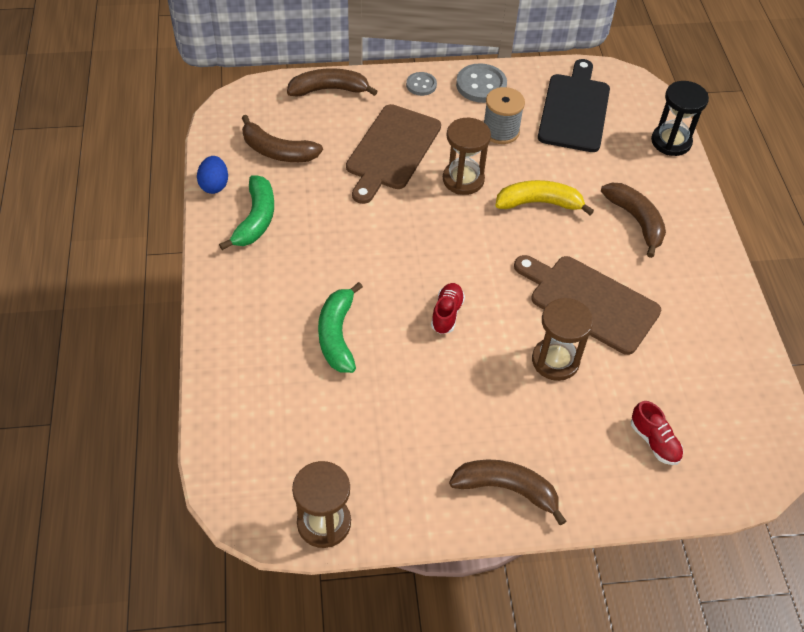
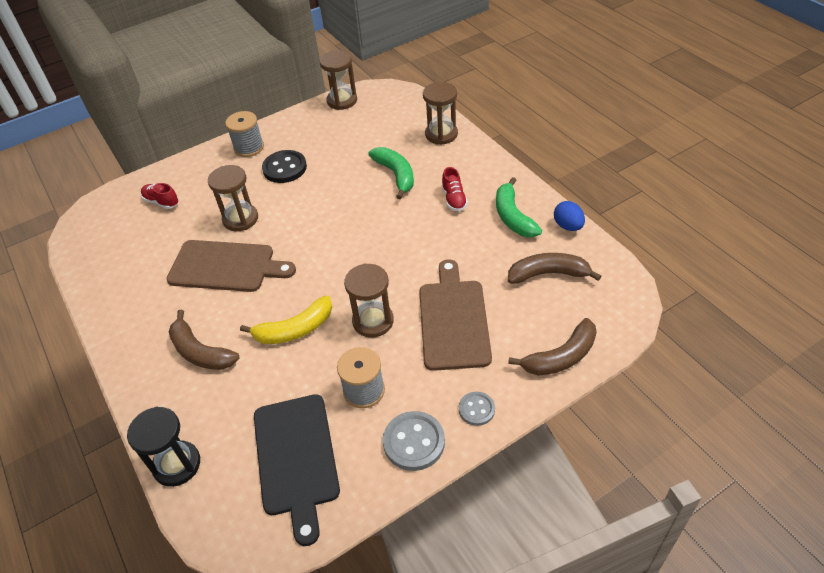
camera: 160 degrees right, 5 degrees down
(236, 373) = (441, 134): none -> brown hourglass
(447, 314) = (330, 216): red shoe -> red shoe (454, 199)
(470, 419) = (284, 168): none -> black button
(506, 489) = (249, 147): brown banana -> grey spool

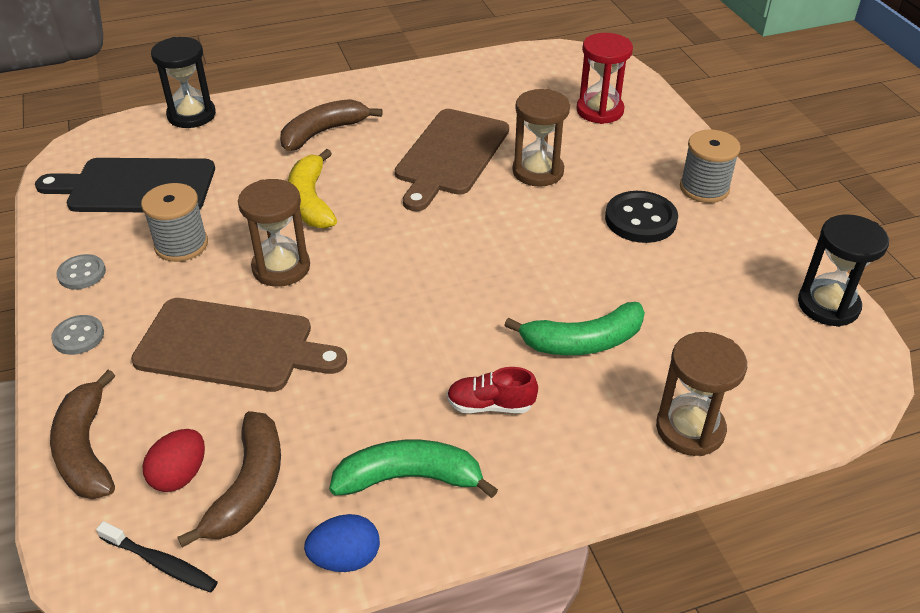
camera: 100 degrees right, 5 degrees down
(161, 202) = (599, 111): red shoe -> red hourglass
(342, 101) = (828, 305): brown hourglass -> black hourglass
(414, 442) = (82, 273): grey button -> grey button, size x0.60
(556, 305) = (180, 475): none -> red egg
(608, 291) = (161, 563): none -> black toothbrush

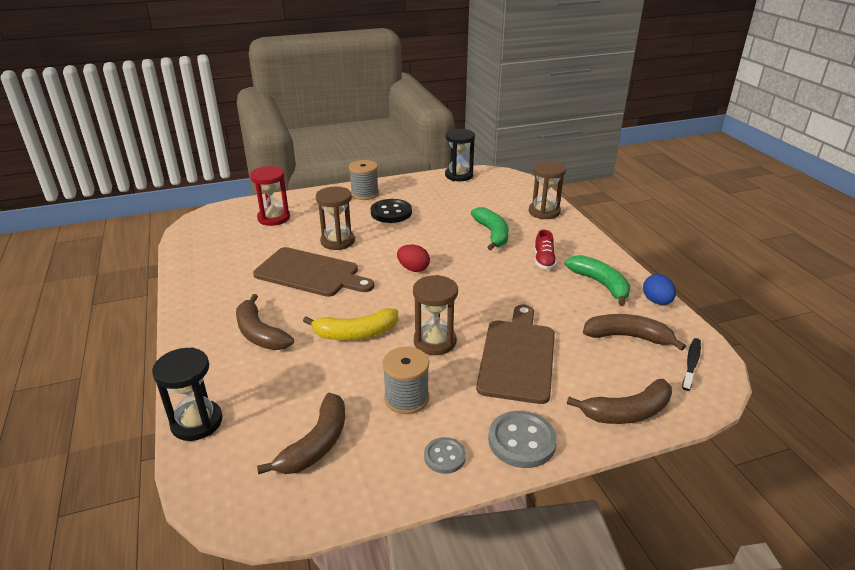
camera: 90 degrees left, 10 degrees down
(78, 336) = (521, 441): grey button -> grey button, size x1.66
(135, 186) = (316, 444): black cutting board -> brown banana
(180, 475) = (630, 365): red egg -> red egg (413, 269)
(409, 478) = (600, 284): green banana -> green banana turned 150 degrees clockwise

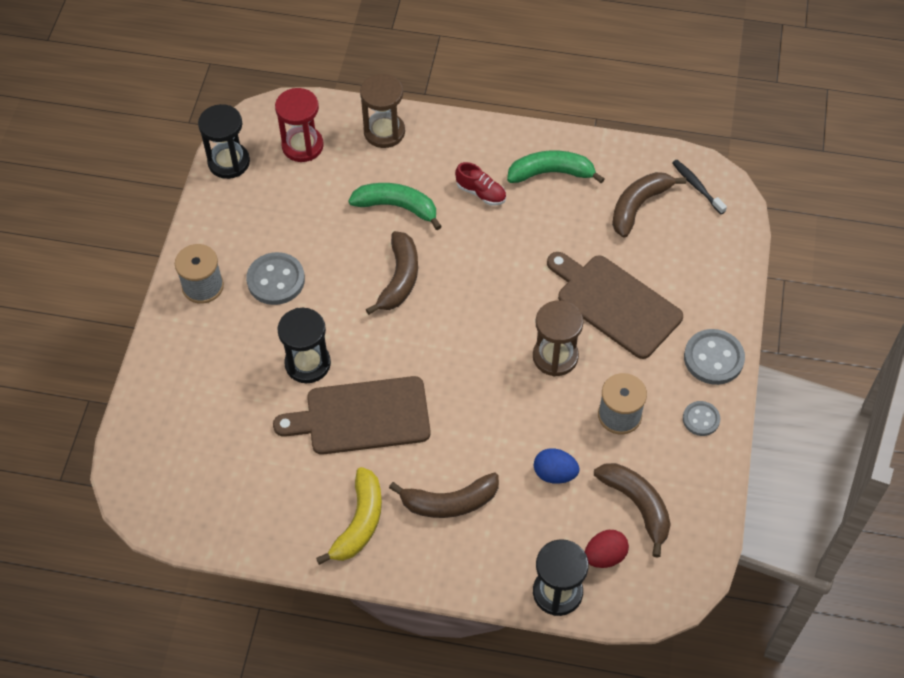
camera: 60 degrees left, 25 degrees up
(274, 218) = (197, 411): red hourglass -> red hourglass (302, 146)
(310, 273) = (362, 416): brown cutting board -> brown cutting board turned 150 degrees counterclockwise
(337, 241) = (307, 364): brown hourglass -> black hourglass
(356, 333) = (502, 417): yellow banana -> yellow banana (359, 522)
(391, 213) = (276, 280): black button -> grey button
(413, 269) = (418, 315): red egg -> red egg (604, 556)
(627, 412) = (723, 269): brown banana -> brown banana (399, 278)
(656, 301) = (604, 149): blue egg -> blue egg (554, 473)

